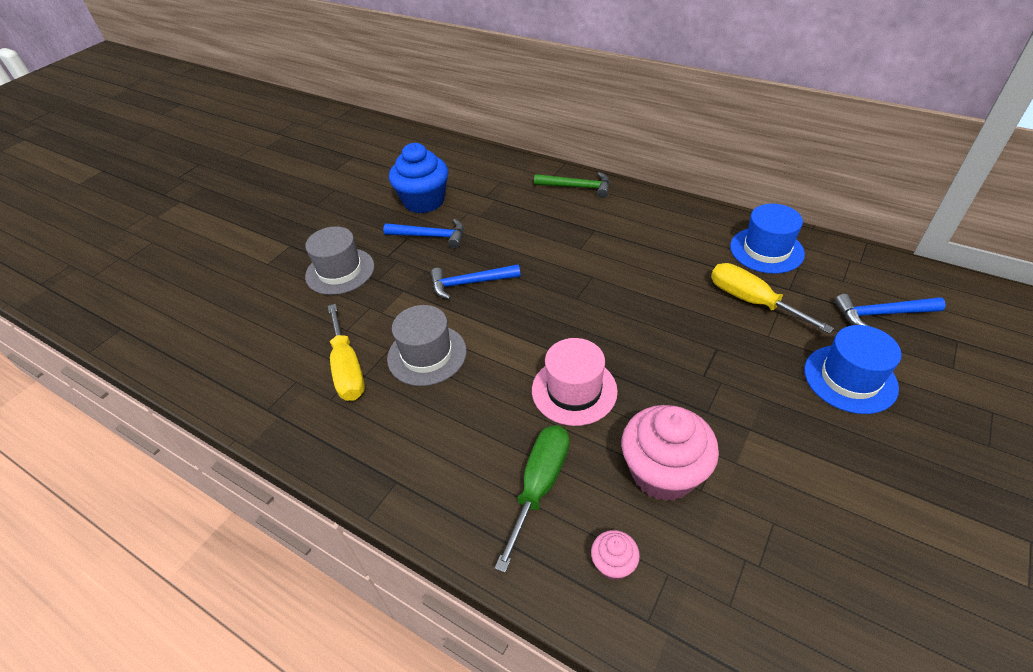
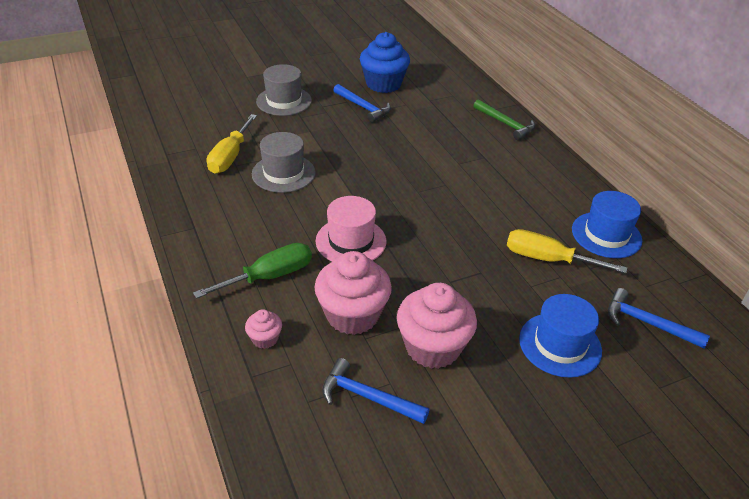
camera: 30 degrees right, 5 degrees down
(470, 283) = (356, 147): blue hammer -> blue hammer (367, 397)
(752, 301) = (547, 259): yellow screwdriver -> yellow screwdriver turned 60 degrees counterclockwise
(764, 455) = (432, 347): none -> pink cupcake

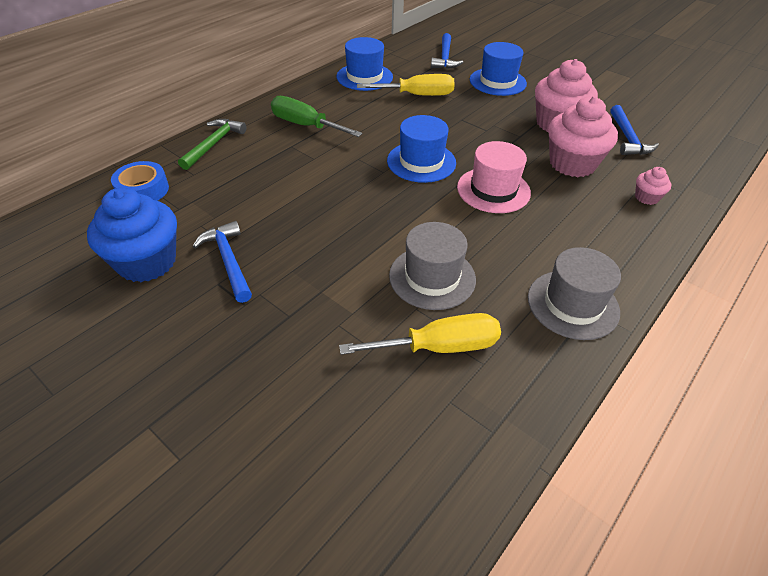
camera: 115 degrees left, 5 degrees up
(269, 276) = (587, 221): green screwdriver -> green screwdriver (305, 125)
(284, 101) = (251, 356): grey hat -> grey hat (573, 304)
(363, 107) = (229, 261): blue hammer -> blue hammer turned 45 degrees counterclockwise
(419, 216) = (421, 162): none -> blue hat
(459, 91) = (143, 190): none -> blue tape
(547, 259) = (417, 95): yellow screwdriver -> yellow screwdriver turned 90 degrees counterclockwise

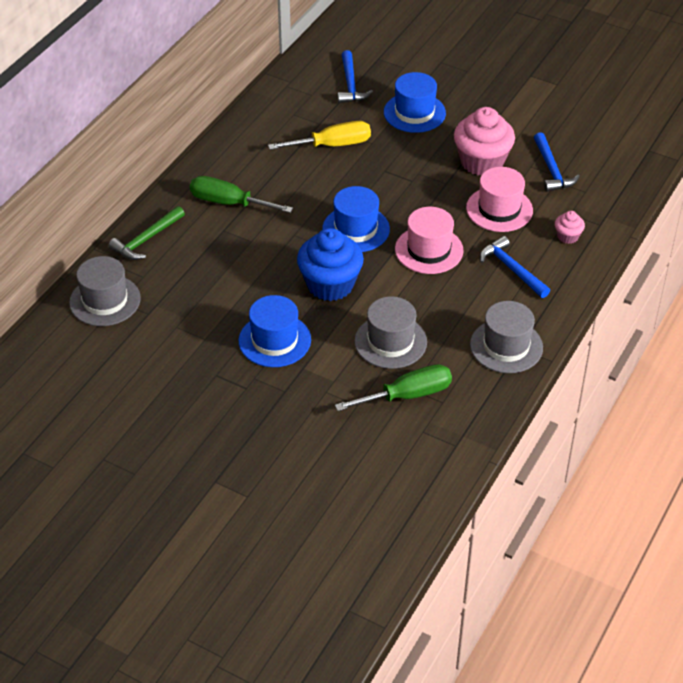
camera: 10 degrees left, 0 degrees up
(143, 190) = (105, 300): blue tape -> grey hat
(147, 262) = (147, 366): blue cupcake -> blue cupcake (330, 284)
(214, 144) = (146, 239): green hammer -> green hammer turned 150 degrees counterclockwise
(229, 261) = (216, 354): blue hammer -> blue hammer (512, 269)
(364, 77) = (269, 127): blue hat -> blue hat (274, 340)
(439, 347) = (407, 395): yellow screwdriver -> green screwdriver
(572, 164) = (499, 209): pink cupcake -> pink hat

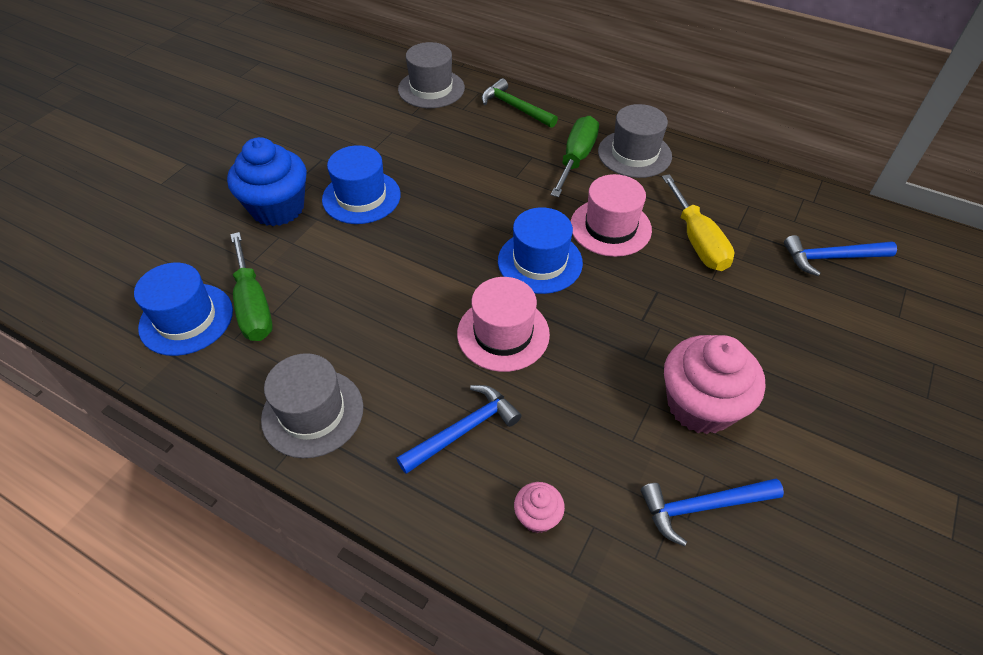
camera: 90 degrees right, 5 degrees up
(330, 284) = (443, 239): blue cupcake -> blue cupcake (278, 208)
(390, 341) = (342, 291): grey hat -> grey hat (634, 154)
(414, 113) = (793, 326): blue hat -> blue hat (186, 319)
(499, 209) = (594, 422): pink hat -> pink hat (610, 227)

